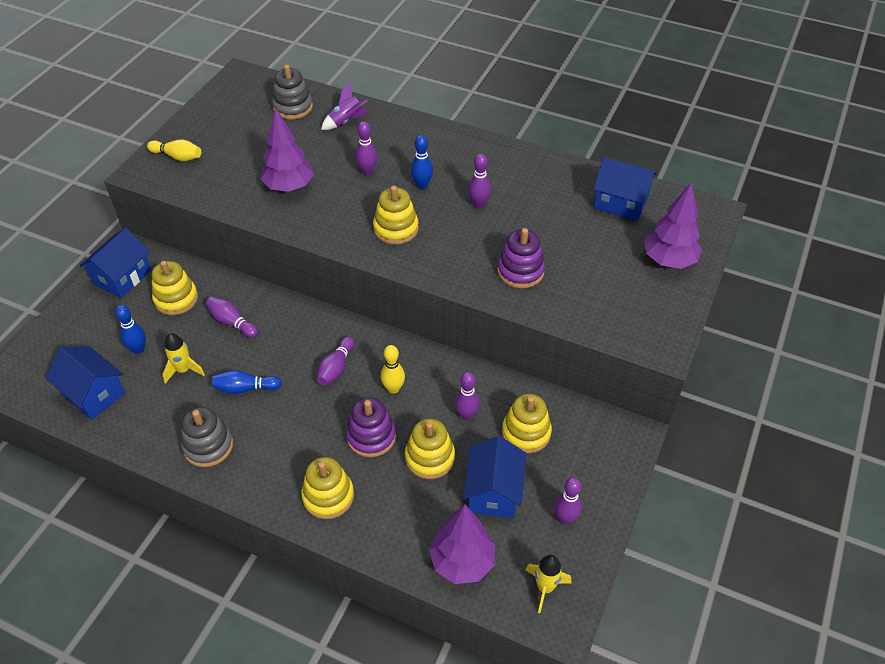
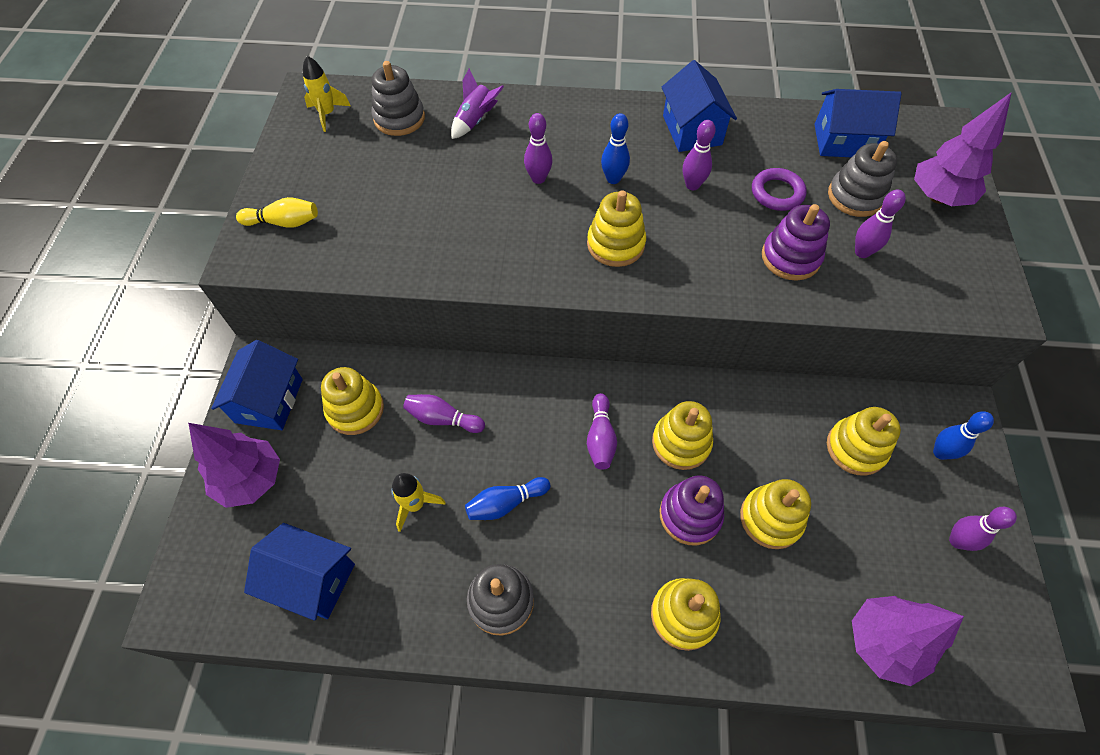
camera: 20 degrees left, 10 degrees up
(138, 349) = (341, 495): blue bowling pin -> blue bowling pin (940, 452)
(289, 187) = (453, 225): purple tree -> purple tree (251, 480)
(393, 388) = (681, 443): yellow bowling pin -> yellow stacking toy
(466, 415) = (780, 448): purple bowling pin -> purple bowling pin (862, 252)
(493, 491) = (864, 536): blue house -> blue house (692, 130)
(540, 225) = (777, 193): none -> purple ring
(545, 588) = (988, 640): yellow rocket -> yellow rocket (327, 114)
(601, 243) = (855, 196): none -> grey stacking toy

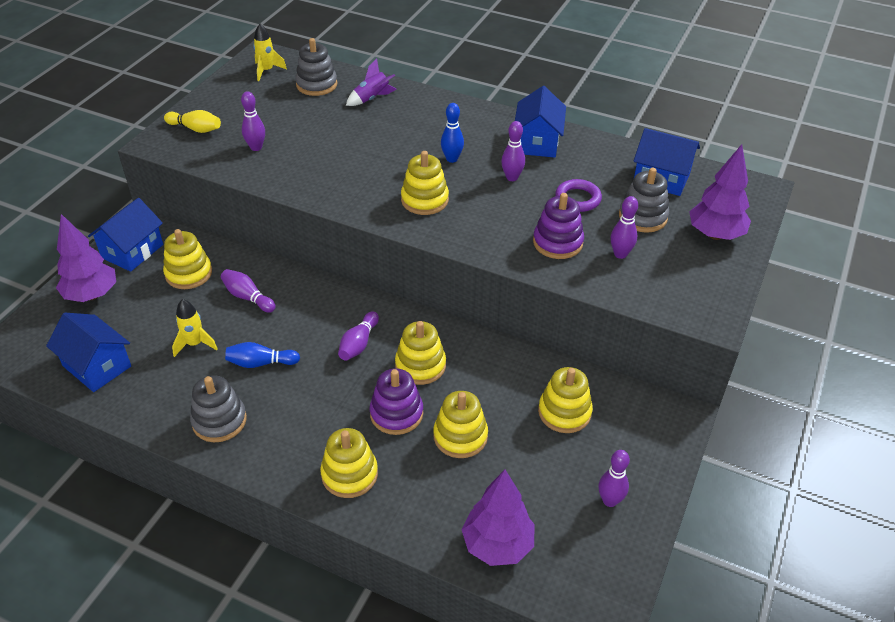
camera: 20 degrees right, 15 degrees down
(538, 178) = (394, 145): purple bowling pin -> purple bowling pin (256, 147)
(940, 452) = (638, 437): blue bowling pin -> none

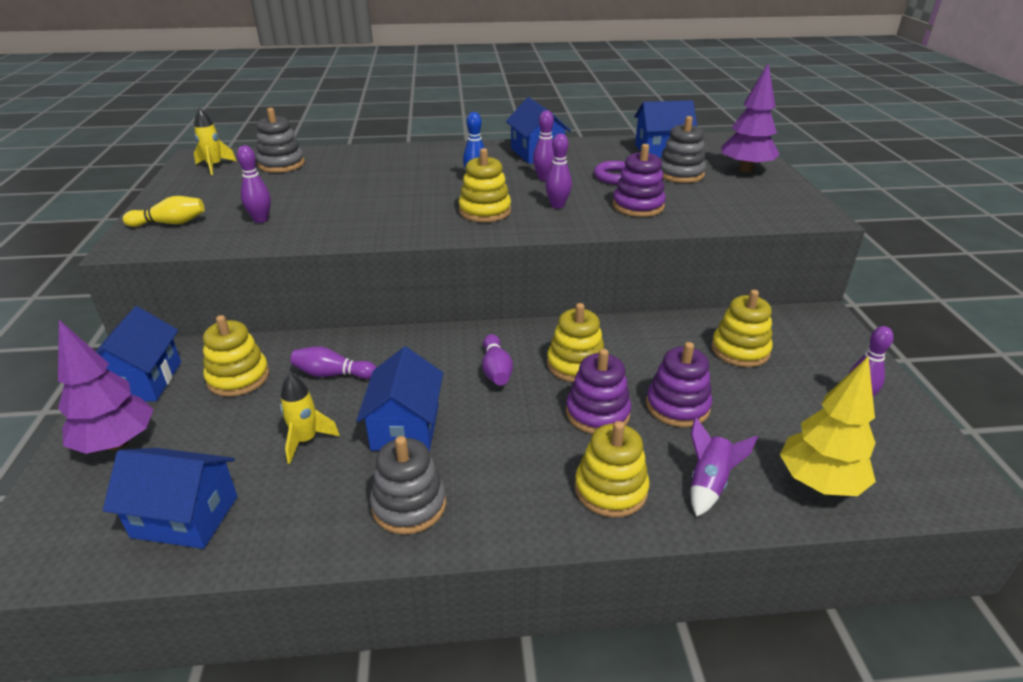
camera: 30 degrees left, 10 degrees down
(261, 363) = (405, 427): blue bowling pin -> blue house
(372, 99) = (350, 161): purple rocket -> purple rocket (709, 483)
(460, 436) = (677, 406): yellow stacking toy -> purple stacking toy
(497, 545) = (819, 483): purple tree -> yellow tree
(620, 254) = (696, 199): purple bowling pin -> purple bowling pin (557, 205)

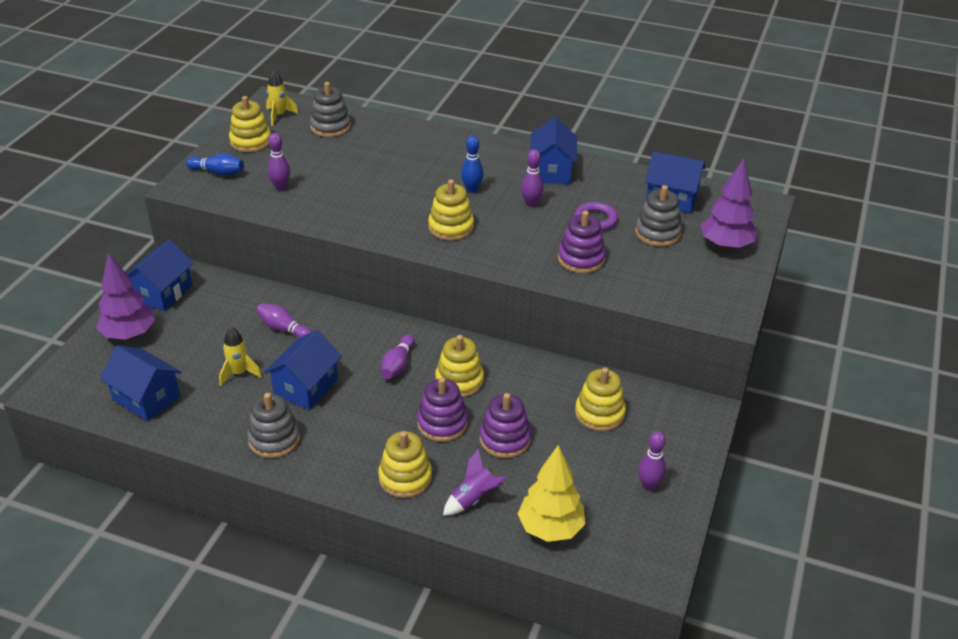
camera: 25 degrees right, 5 degrees up
(170, 223) = (218, 172): yellow bowling pin -> blue bowling pin
(238, 377) = (222, 310): yellow stacking toy -> yellow stacking toy (250, 141)
(557, 205) = (514, 238): purple bowling pin -> none

